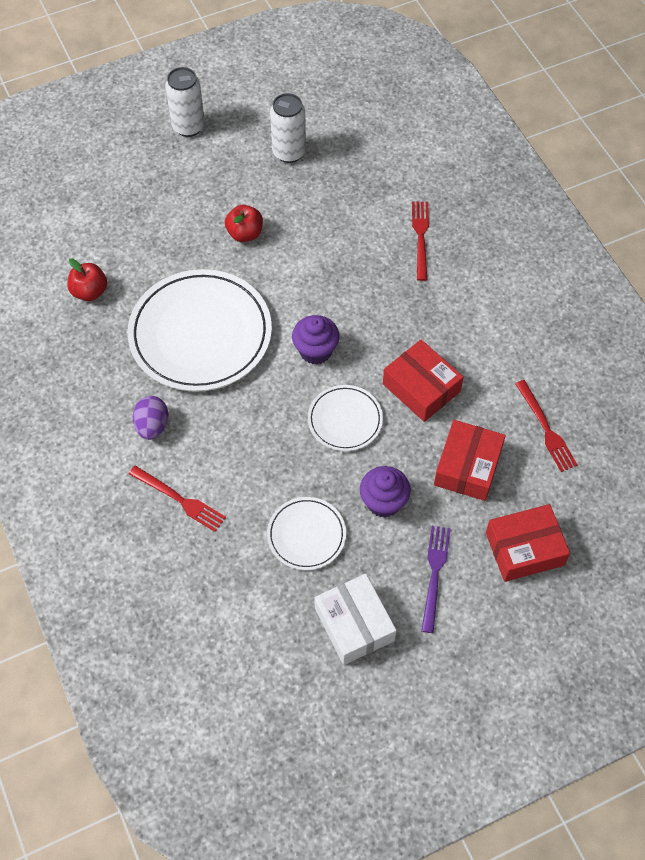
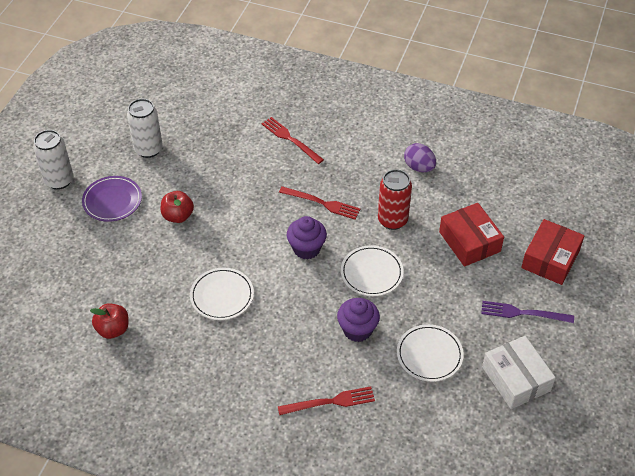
camera: 45 degrees left, 10 degrees down
(152, 426) = (258, 374): purple egg -> purple egg (419, 167)
(200, 334) = (222, 296): white plate -> white plate, size x0.51
(209, 178) = (112, 201): none -> purple plate
(354, 624) = (516, 379): white box -> white box turned 45 degrees clockwise
(383, 502) = (449, 299): purple cupcake -> purple cupcake (357, 330)
(421, 388) = (392, 220): red box -> red can
(435, 574) = (523, 313): purple fork -> purple fork turned 45 degrees counterclockwise
(545, 428) = (484, 188): red fork -> red fork (322, 203)

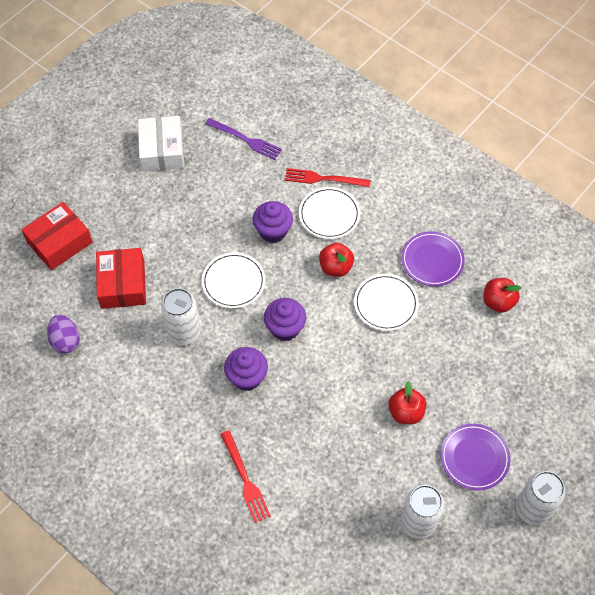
camera: 160 degrees left, 10 degrees up
(188, 350) = (432, 260): none -> purple plate
(281, 314) = (335, 267): none -> red apple
(322, 203) = (247, 377): red fork -> purple cupcake
(392, 220) = (184, 332): red can -> white can
(419, 167) = (121, 389): purple egg -> purple egg (66, 341)
(429, 354) = (221, 191): white plate -> white plate (329, 215)
(523, 313) = (119, 201): purple fork -> purple fork (245, 139)

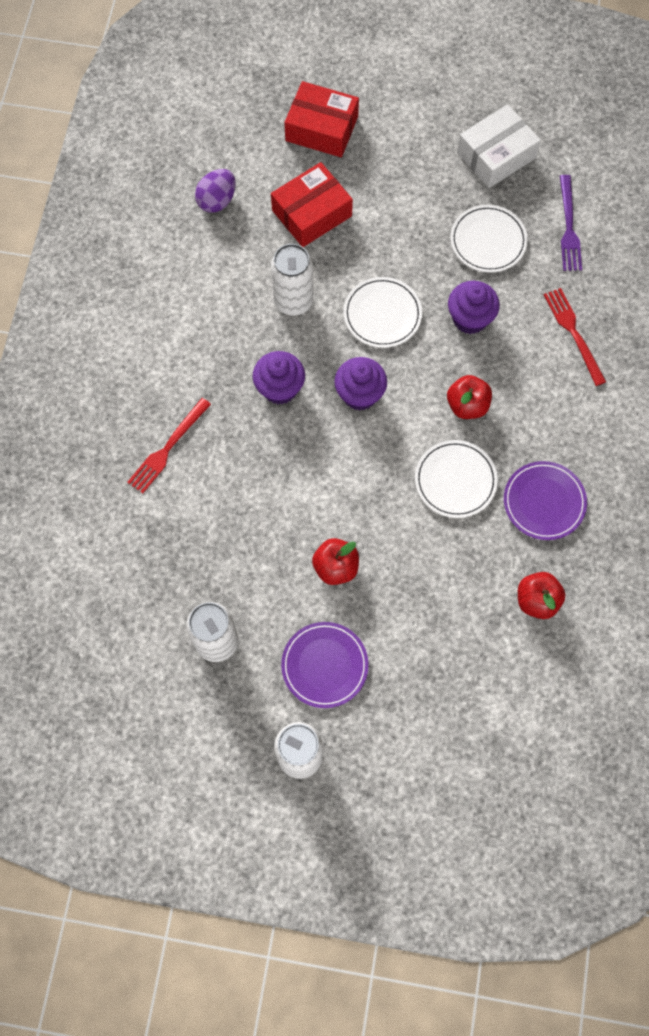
camera: 60 degrees right, 10 degrees up
(329, 215) = (530, 363): white plate -> white plate (488, 241)

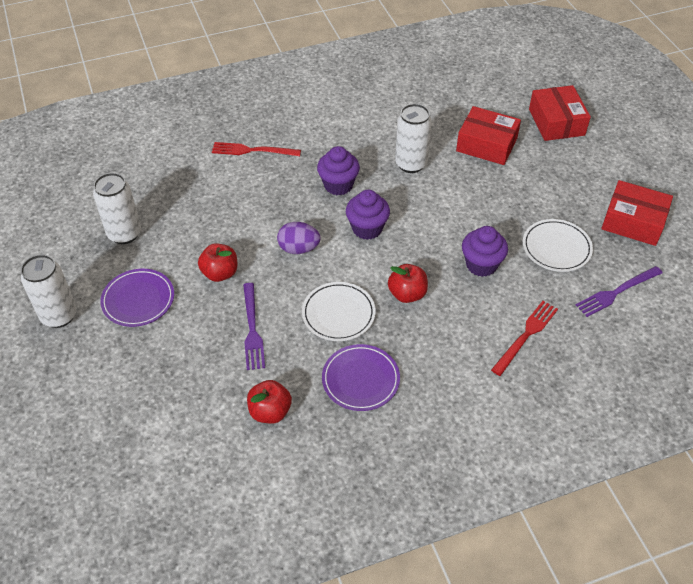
camera: 60 degrees right, 20 degrees down
(217, 200) = (452, 97): purple egg -> purple egg (299, 248)
(382, 314) = (441, 214): white plate -> none
(428, 570) = (252, 329): none -> purple fork
(496, 155) = (633, 222): white box -> red box

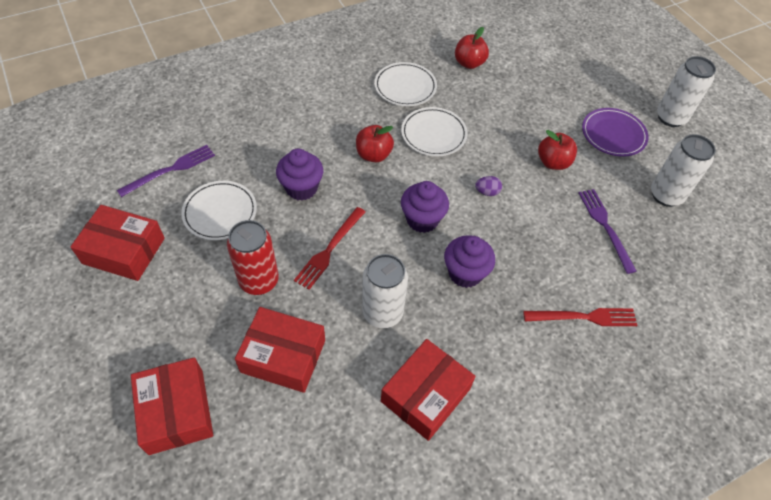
camera: 170 degrees right, 5 degrees up
(252, 329) = (504, 117): purple fork -> purple fork (605, 227)
(299, 248) = (487, 192): purple egg -> purple egg, size x0.61
(360, 379) = (405, 87): purple plate -> white plate
(385, 118) = (425, 395): none -> red box
(511, 192) = (259, 281): none -> red can
(526, 336) = (266, 126): red fork -> red fork (329, 249)

